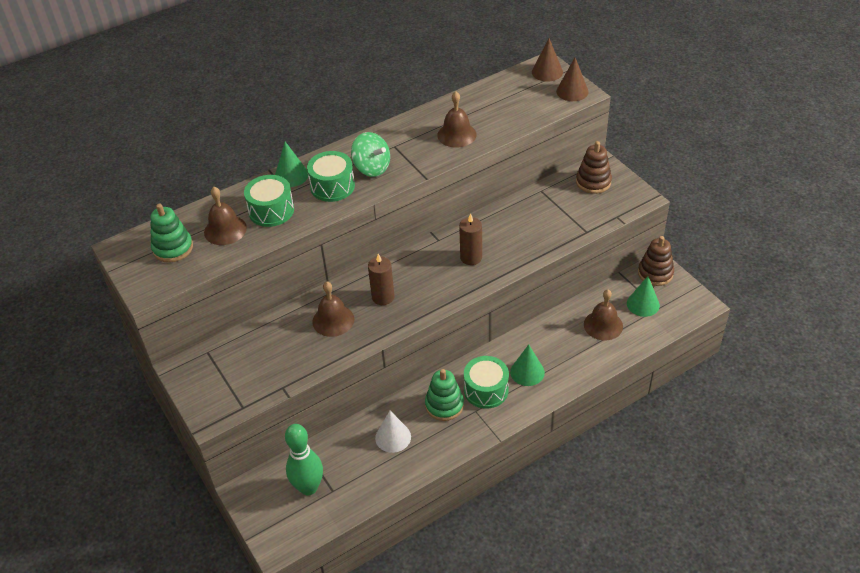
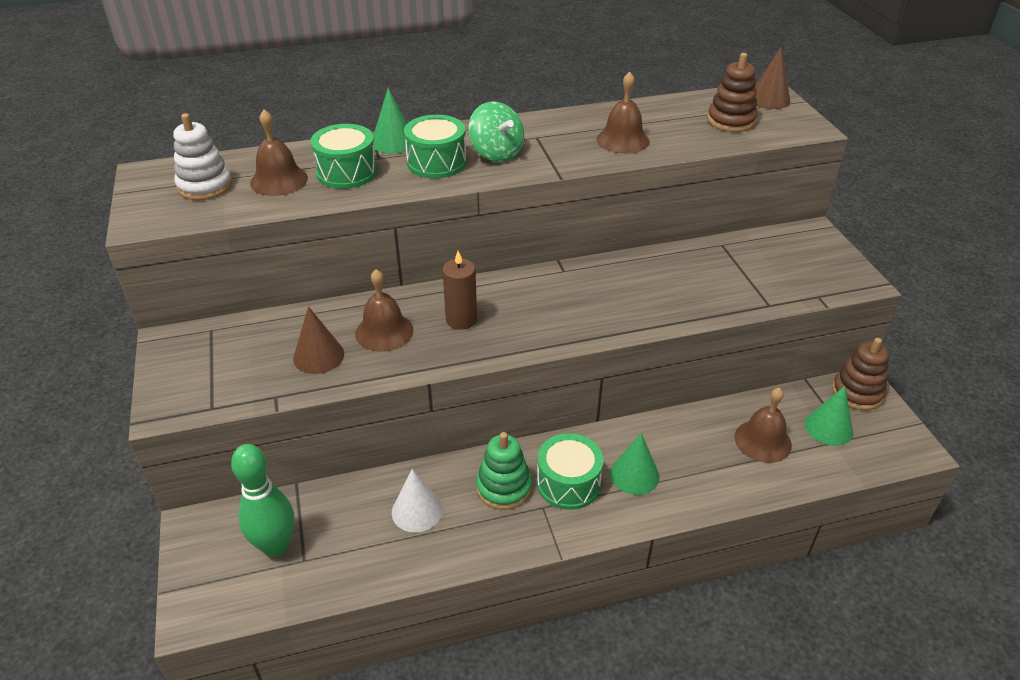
camera: 15 degrees right, 5 degrees down
(173, 248) = (205, 186): green stacking toy -> white stacking toy
(471, 257) = (598, 300): brown candle -> none
(572, 91) = (796, 123): brown cone -> brown cone (318, 356)
(593, 182) = (797, 249): brown stacking toy -> brown stacking toy (731, 121)

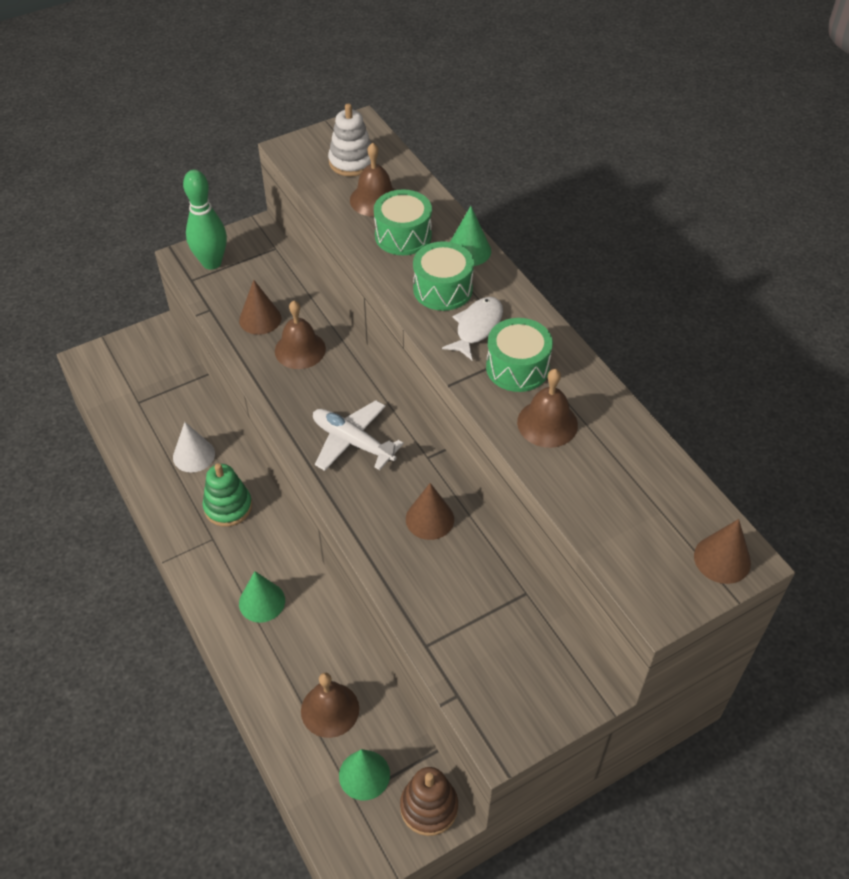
camera: 75 degrees right, 10 degrees up
(275, 546) = (148, 382): green bowling pin -> green bowling pin (211, 263)
(461, 319) = (330, 396): brown candle -> none
(496, 153) = (477, 327): green spinning top -> white fish
(528, 313) = (352, 441): none -> white plane
(568, 483) = (242, 552): green drum -> green drum (517, 367)
(635, 281) = (429, 519): none -> brown cone
(731, 121) = (640, 521): brown stacking toy -> none

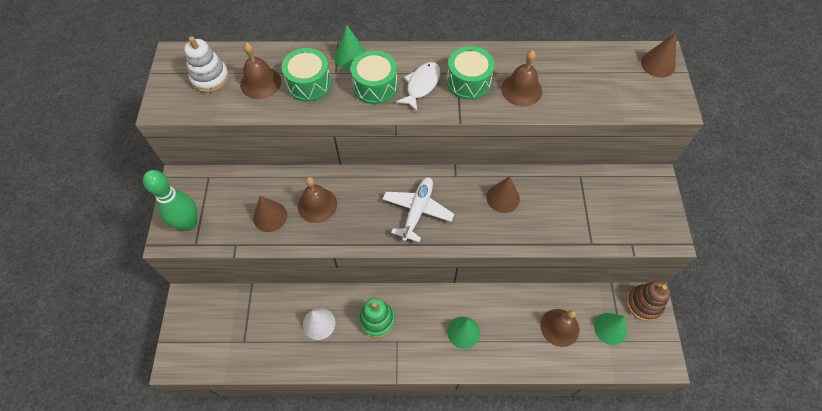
camera: 60 degrees left, 10 degrees up
(352, 441) = (417, 211): white plane -> white plane turned 135 degrees clockwise
(477, 327) = (421, 85): white fish -> white fish turned 60 degrees clockwise

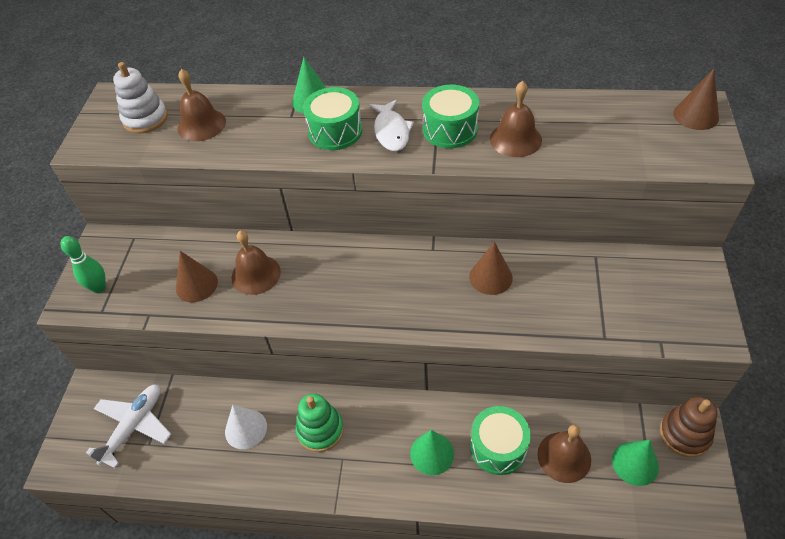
camera: 10 degrees right, 10 degrees down
(189, 223) = (99, 288): green bowling pin -> green bowling pin, size x0.65
(309, 84) = (257, 127): green drum -> green drum (498, 447)
(417, 211) = (379, 287): white plane -> white plane (134, 426)
(421, 85) = (391, 131): white fish -> white fish turned 135 degrees clockwise

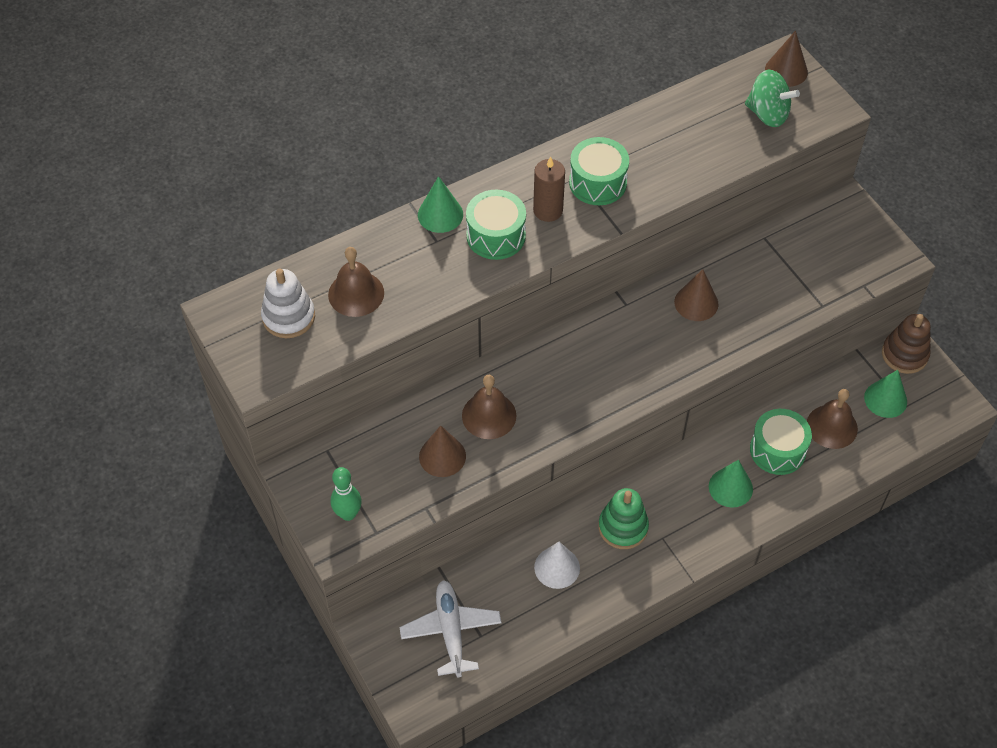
camera: 40 degrees left, 5 degrees up
(391, 131) = (548, 210): white fish -> brown candle
(515, 139) = (661, 165): brown bell -> none
(648, 140) = (768, 114): none -> green spinning top

